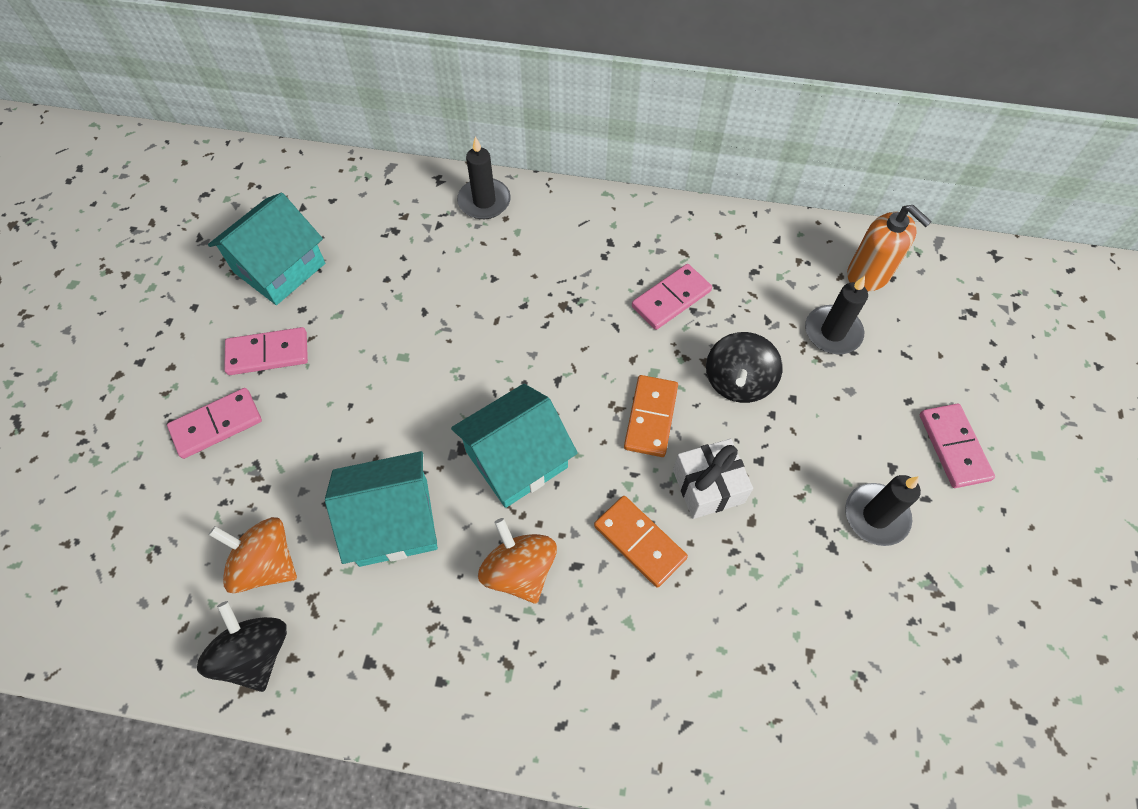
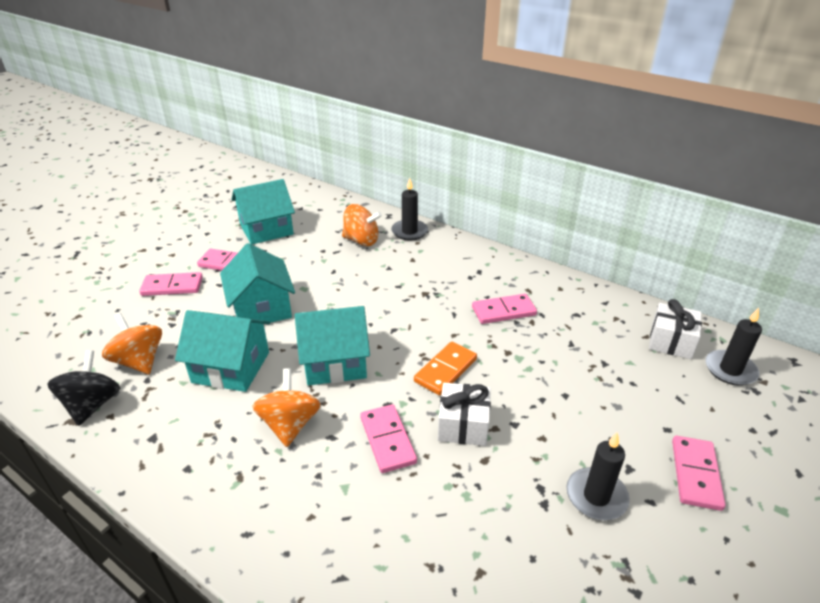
camera: 25 degrees right, 25 degrees down
(369, 412) = (261, 308): none -> turquoise house
(429, 241) = (361, 241): none -> orange spinning top
(639, 542) = (387, 440): orange domino -> pink domino
(738, 381) = (526, 371): black spinning top -> none
(832, 332) = (621, 366): black candle -> black candle (730, 370)
(868, 274) = (671, 341): orange soap dispenser -> white gift

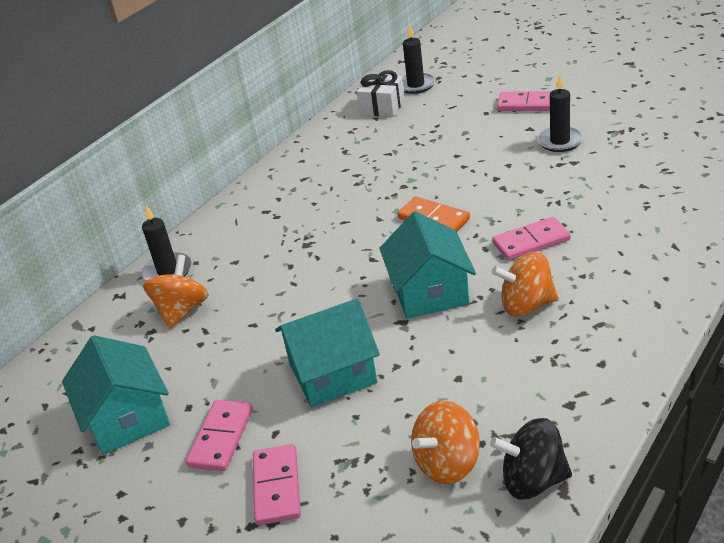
camera: 85 degrees left, 0 degrees up
(231, 367) = (448, 371): turquoise house -> none
(463, 425) = (503, 203): white gift -> none
(503, 311) = (339, 191): pink domino -> none

